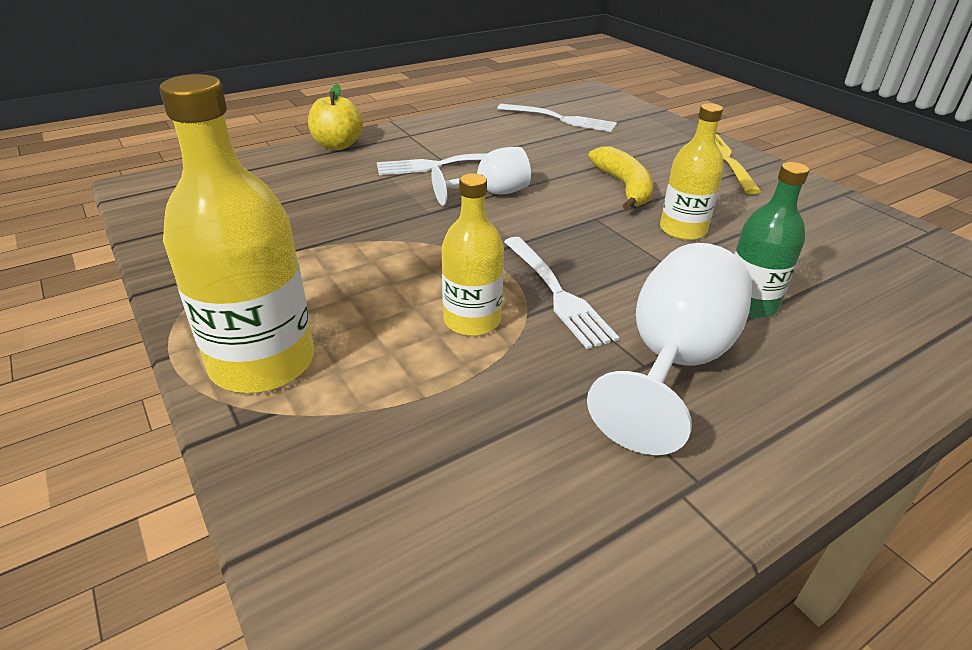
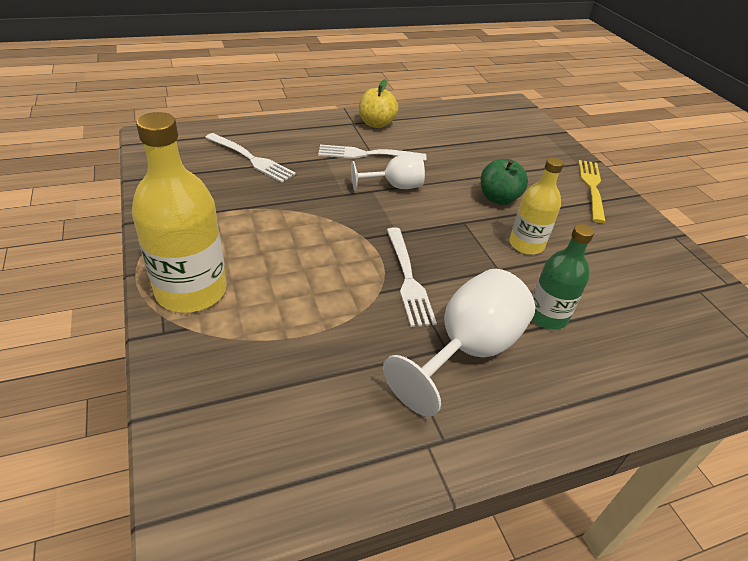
camera: 10 degrees right, 5 degrees up
(337, 145) = (297, 124): yellow apple -> yellow apple (376, 124)
(472, 320) = (339, 288): yellow bottle -> none
(560, 119) = (475, 127): white fork -> white fork (251, 159)
(624, 187) = (498, 198): yellow banana -> green apple

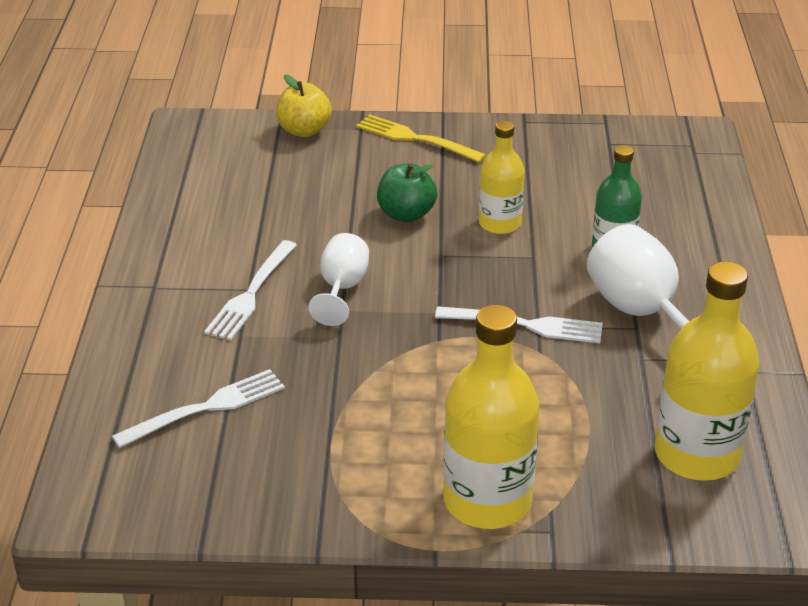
camera: 65 degrees left, 5 degrees down
(284, 419) = (697, 454): none -> yellow bottle
(376, 124) = (170, 265): yellow apple -> yellow apple (304, 130)

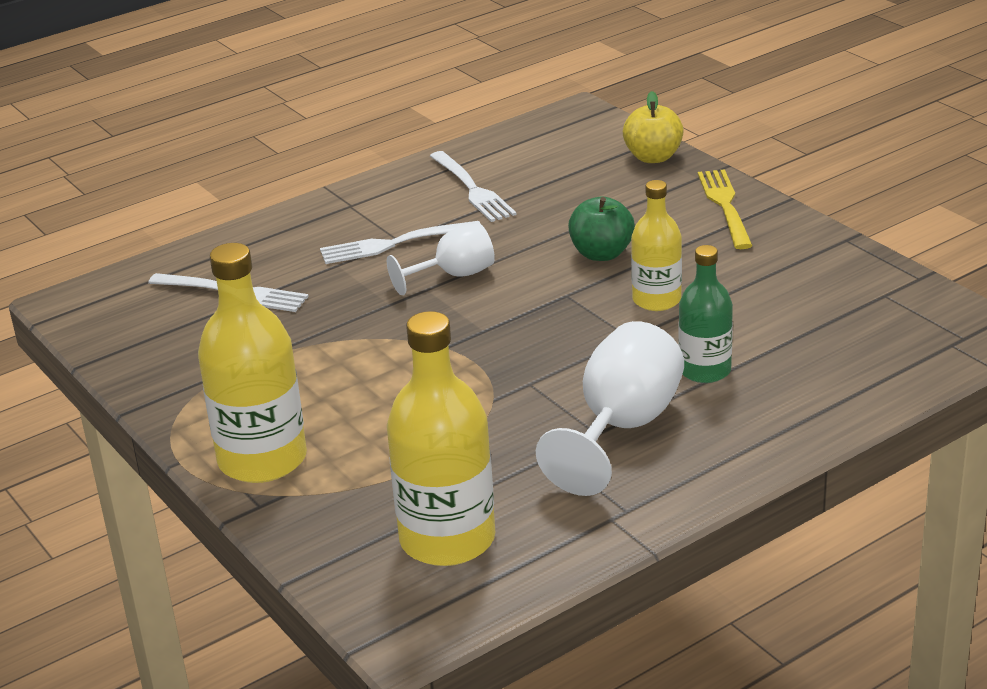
camera: 55 degrees right, 5 degrees down
(525, 325) = (521, 377): white fork -> white fork (472, 189)

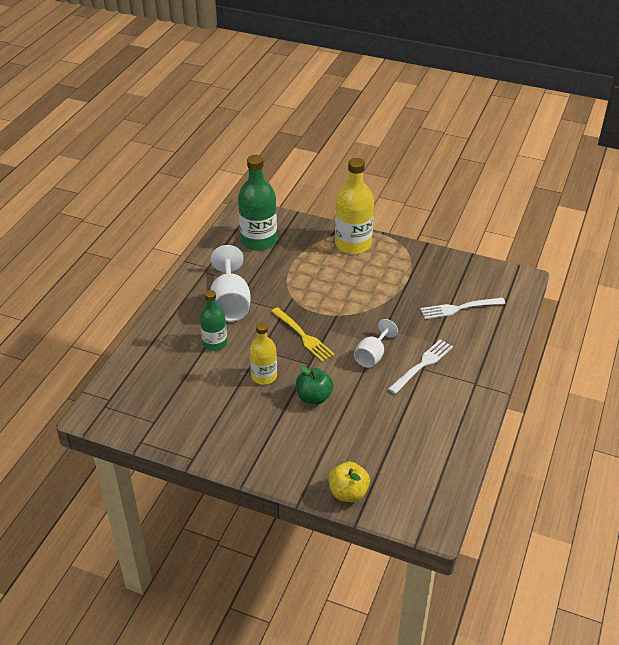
camera: 145 degrees right, 10 degrees up
(447, 539) = (258, 241): yellow bottle -> green bottle
(472, 189) = (425, 421): white fork -> none
(725, 206) = (275, 462): yellow fork -> yellow fork (303, 336)

